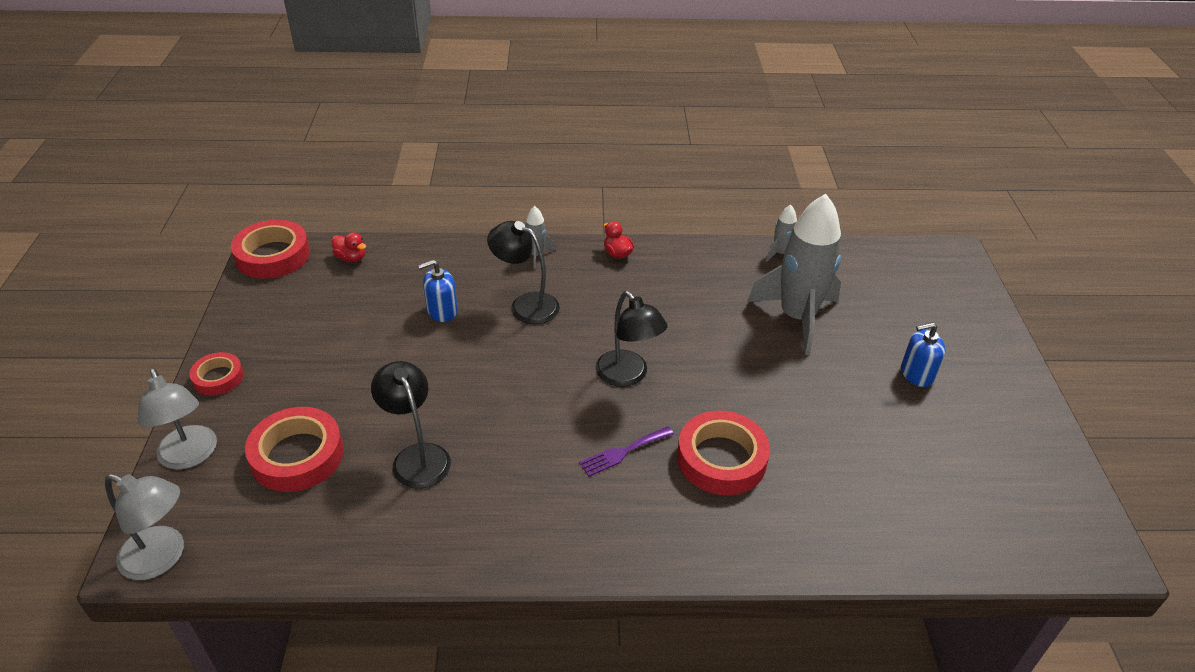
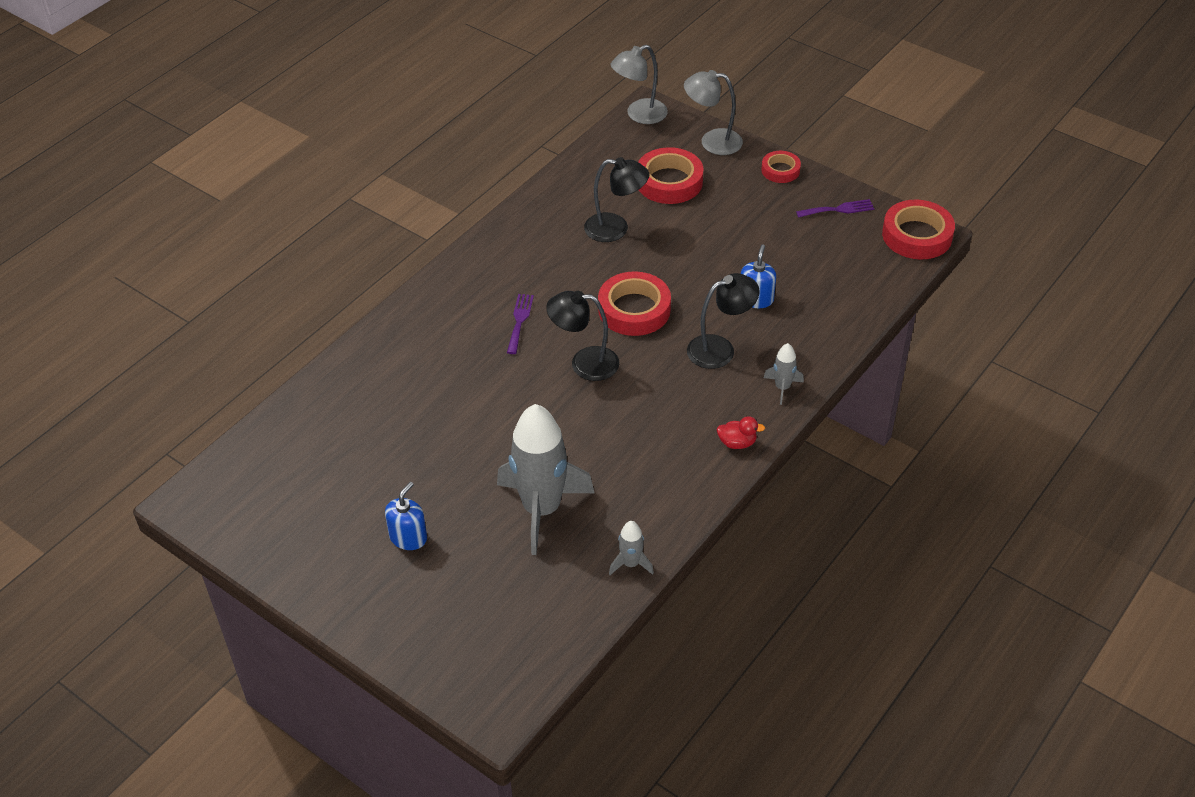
camera: 130 degrees right, 5 degrees up
(264, 313) = (838, 209): none -> purple fork
(351, 258) = (876, 276): red duck -> none
(721, 459) = (462, 365): red tape -> red tape (634, 309)

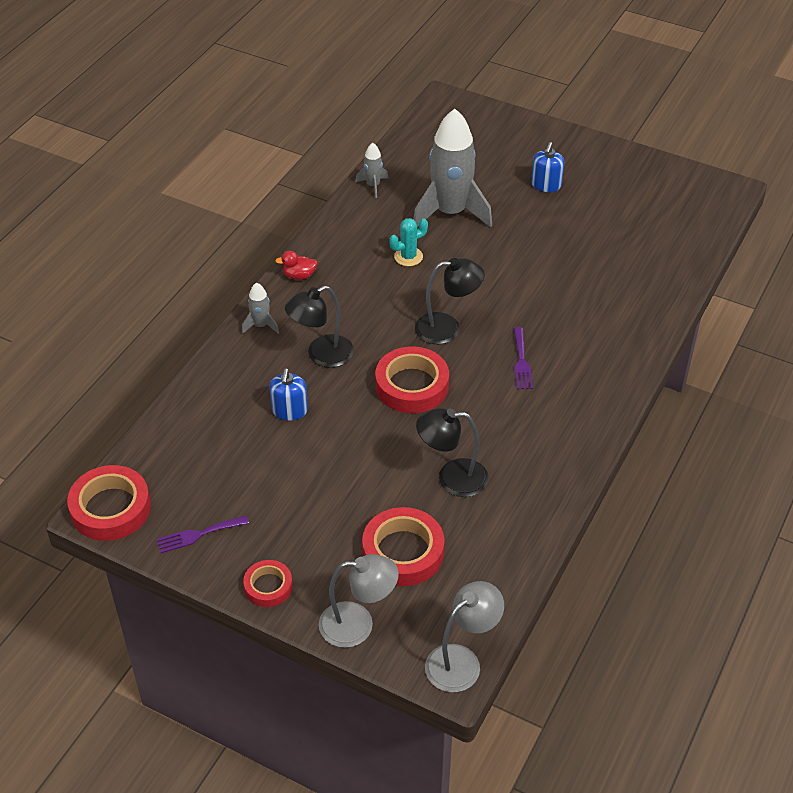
camera: 170 degrees right, 0 degrees up
(607, 453) = (408, 257): none -> turquoise cactus

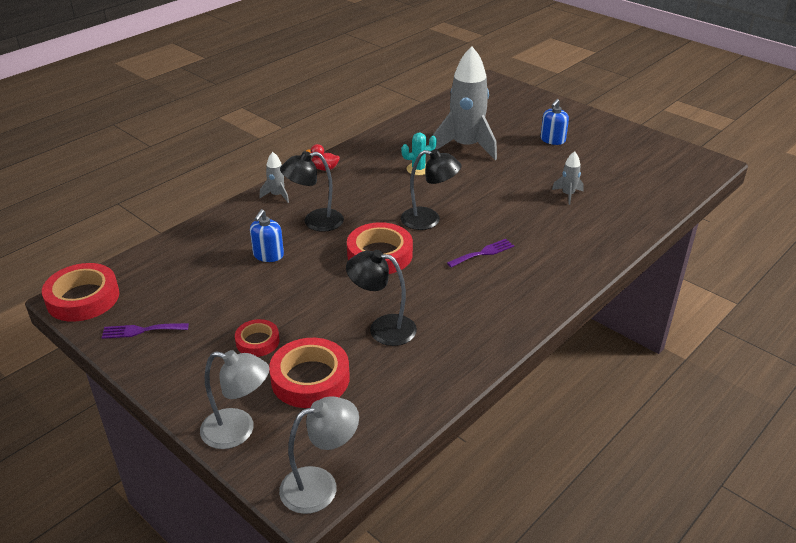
camera: 15 degrees right, 10 degrees down
(268, 586) = (176, 382): red tape -> red tape (257, 341)
(373, 185) = (411, 122): grey rocket -> grey rocket (568, 195)
(521, 362) = (483, 253): purple fork -> purple fork turned 135 degrees counterclockwise

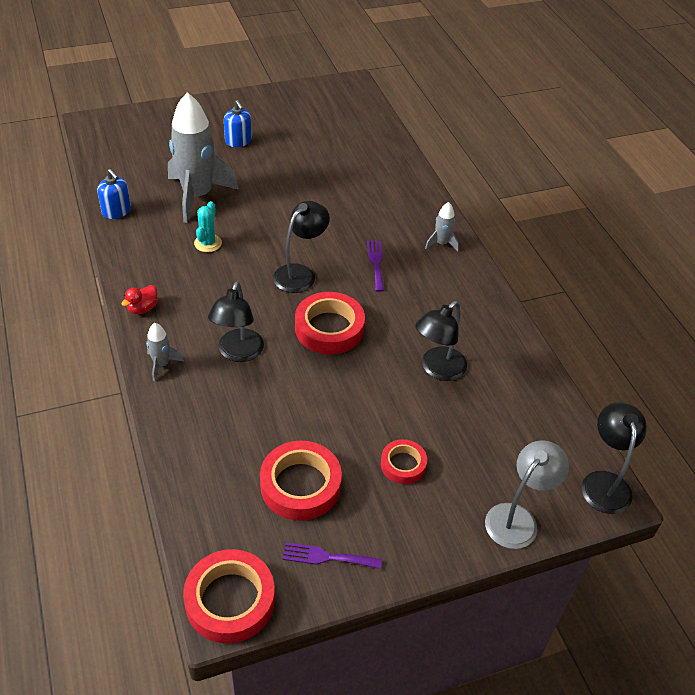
camera: 65 degrees left, 10 degrees up
(141, 330) = (327, 557): purple fork -> purple fork turned 75 degrees clockwise
(268, 255) = (268, 410): blue soap dispenser -> blue soap dispenser (116, 211)
(310, 378) = (476, 444): red tape -> red tape (300, 485)
(320, 485) = (604, 482): grey lamp -> black lamp
(568, 195) = (331, 176): grey rocket -> grey rocket (441, 243)

